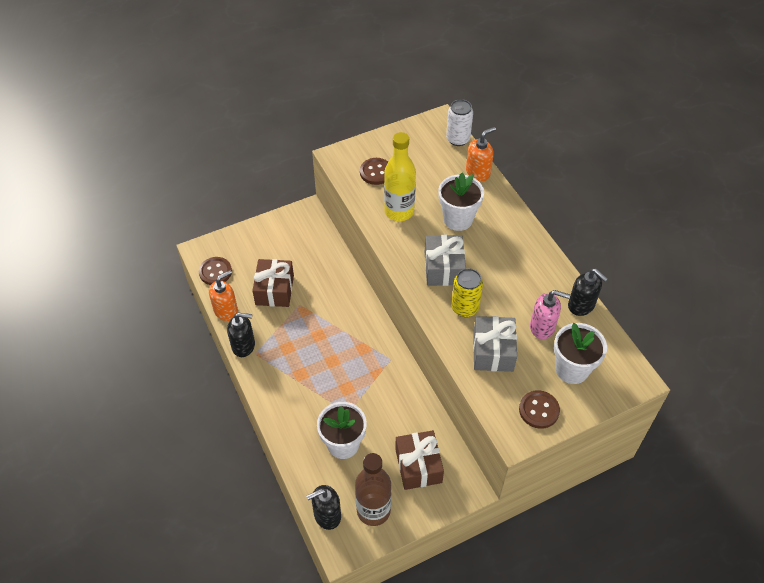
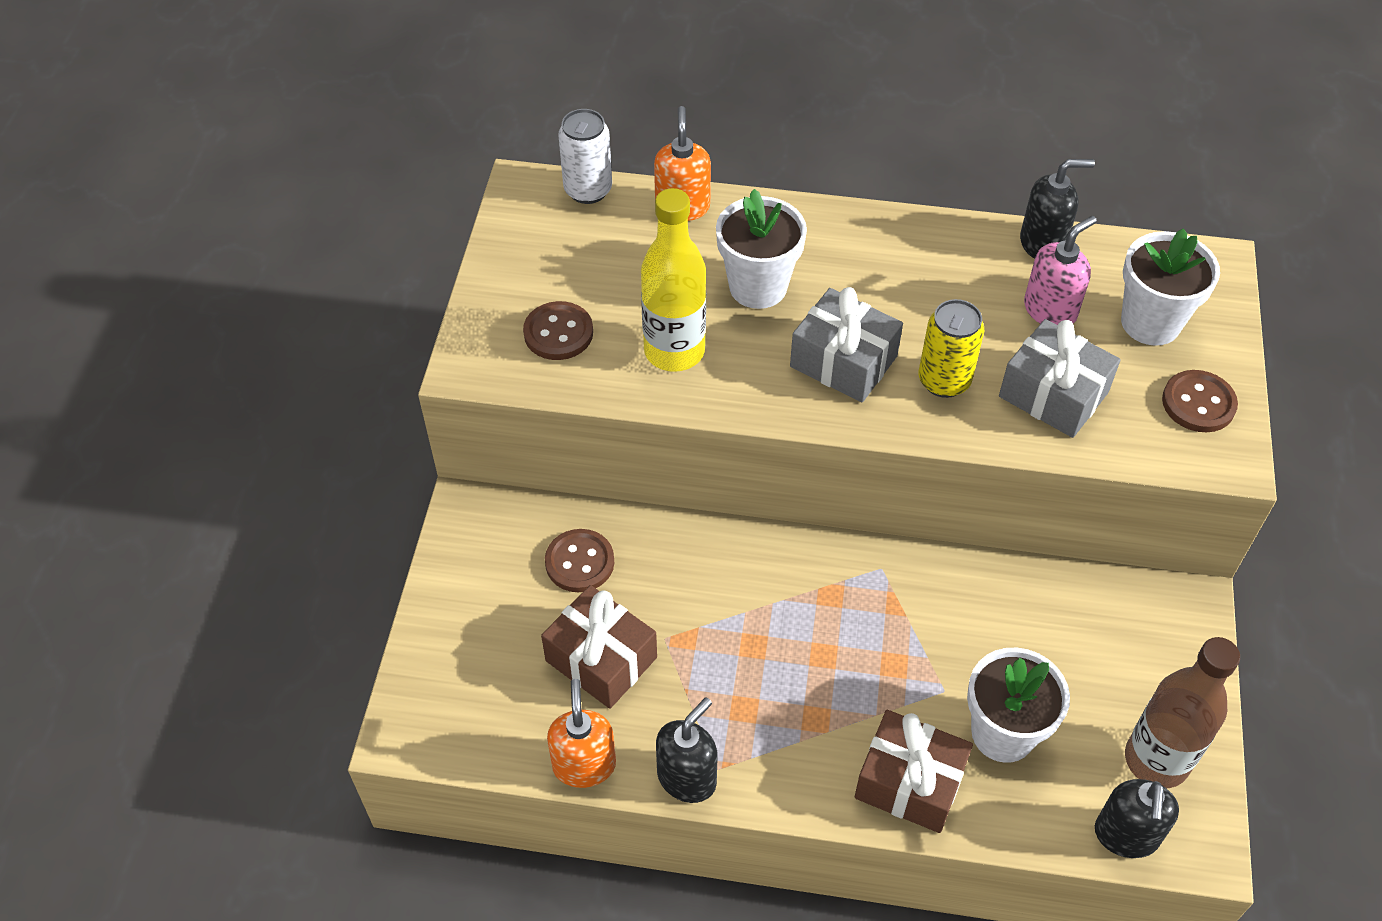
camera: 55 degrees left, 0 degrees up
(215, 272) = (477, 735): brown button -> brown button (579, 562)
(418, 466) = (1110, 648): brown gift -> brown gift (909, 782)

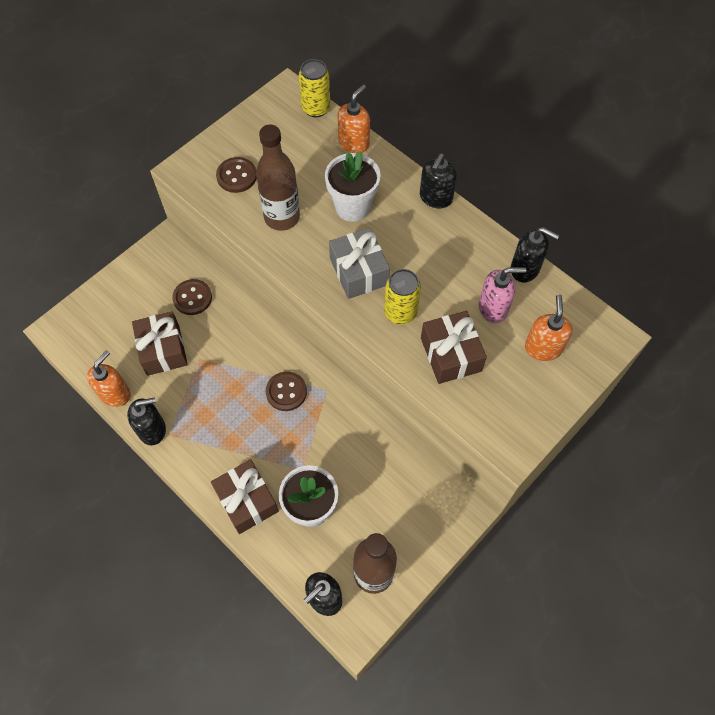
camera: 35 degrees right, 10 degrees up
(588, 190) = (316, 108): white can -> yellow can
(674, 351) = (282, 217): yellow bottle -> brown bottle
(854, 219) = (435, 198): none -> black soap dispenser
(1053, 394) = (450, 354): grey gift -> brown gift
(1150, 323) = (543, 348): white flower pot -> orange soap dispenser
(1198, 403) = (525, 408): brown button -> brown button (286, 392)

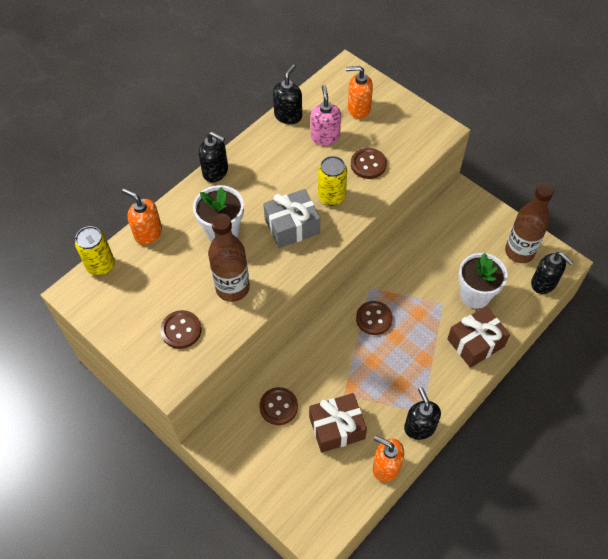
camera: 90 degrees left, 5 degrees down
(450, 354) = (368, 164): brown gift -> brown button

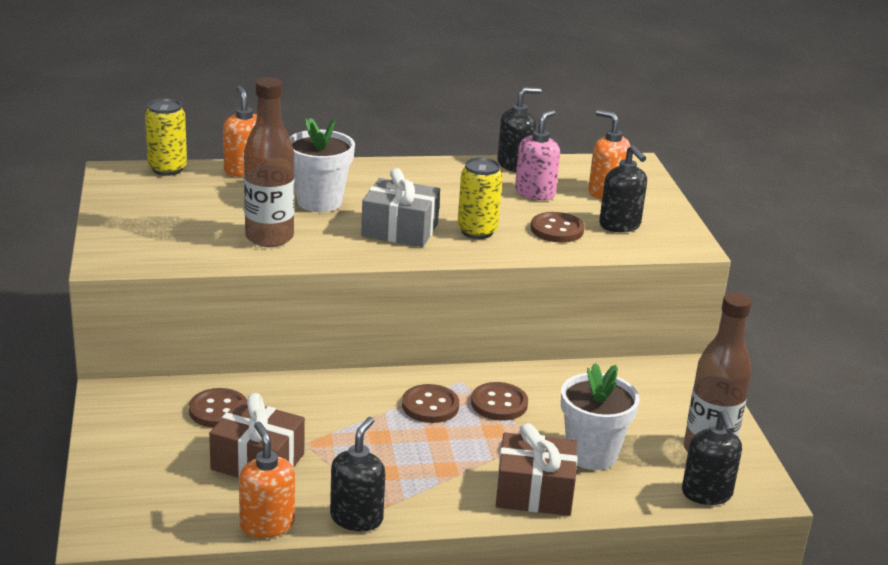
camera: 35 degrees right, 30 degrees down
(181, 330) = (173, 238): brown button -> brown button (499, 403)
(215, 172) = (376, 165): black soap dispenser -> black soap dispenser (620, 225)

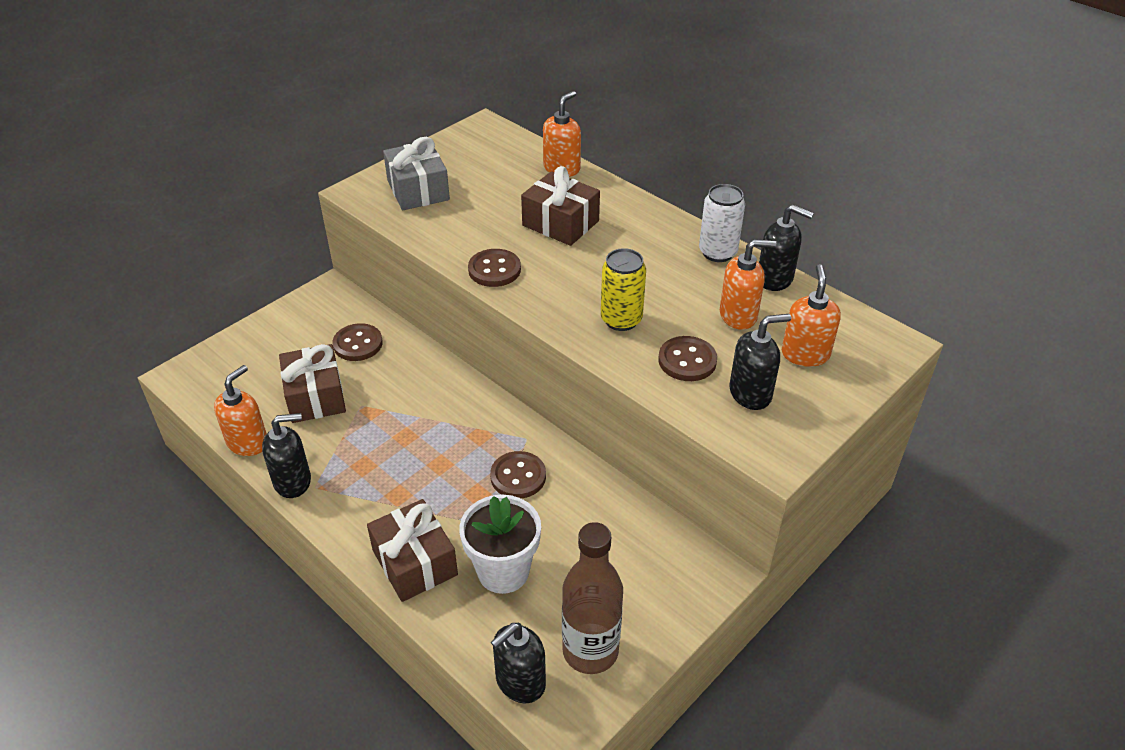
camera: 55 degrees right, 15 degrees up
(167, 169) = (517, 140): yellow can -> none
(269, 237) = (474, 232): brown bottle -> none
(319, 202) = (560, 223): white flower pot -> brown gift
(400, 230) = (568, 281): grey gift -> grey gift (418, 190)
(430, 406) = (473, 440): brown button -> brown button (494, 270)
(454, 168) = (717, 252): none -> white can
(535, 193) = (738, 315): pink soap dispenser -> orange soap dispenser
(620, 225) = (750, 393): black soap dispenser -> black soap dispenser turned 135 degrees counterclockwise

